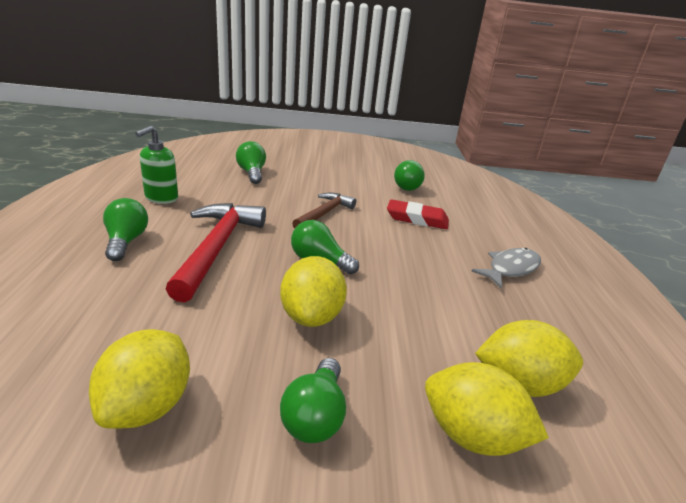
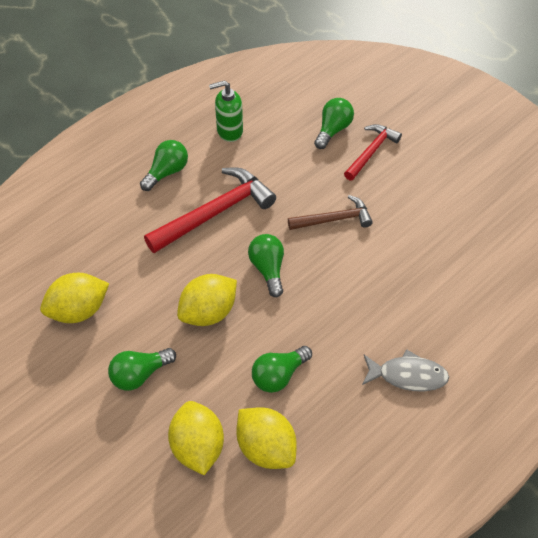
camera: 50 degrees right, 25 degrees up
(296, 175) = (371, 152): none -> red hammer
(406, 186) = (463, 225): green light bulb -> green light bulb (279, 375)
(417, 219) = (408, 273): red eraser -> none

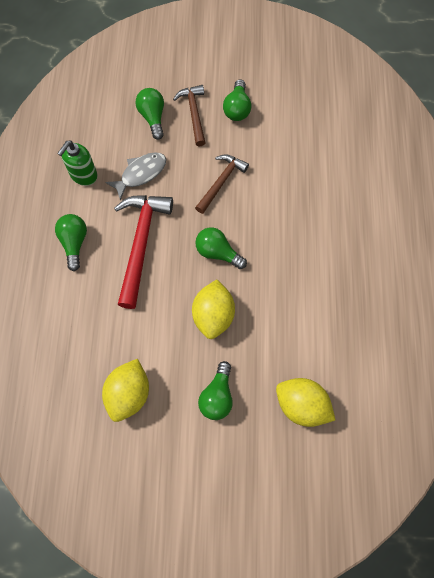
camera: 45 degrees left, 15 degrees up
(266, 448) = (339, 366): yellow lemon -> none
(279, 375) = (298, 315): green light bulb -> green light bulb (237, 108)
(371, 152) = (194, 114): red hammer -> brown hammer
(408, 375) = (367, 247): grey fish -> grey fish (141, 174)

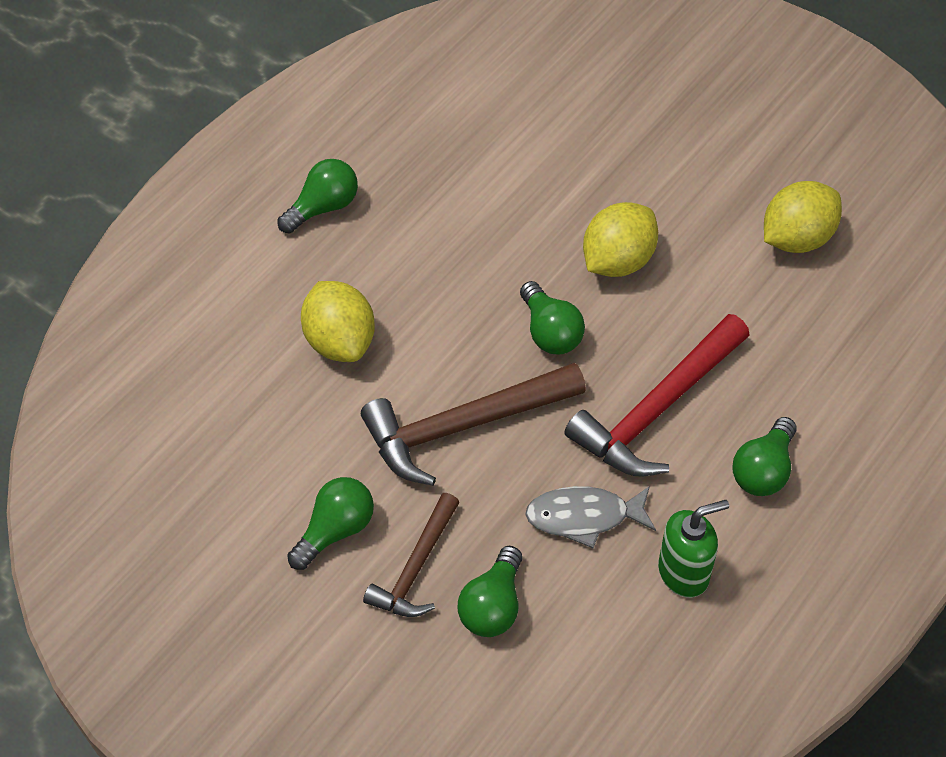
camera: 145 degrees left, 15 degrees down
(217, 396) = (680, 176): green light bulb -> green light bulb (323, 207)
(221, 182) = (464, 427): brown hammer -> brown hammer, size x1.64
(301, 405) = (581, 115): yellow lemon -> yellow lemon (340, 341)

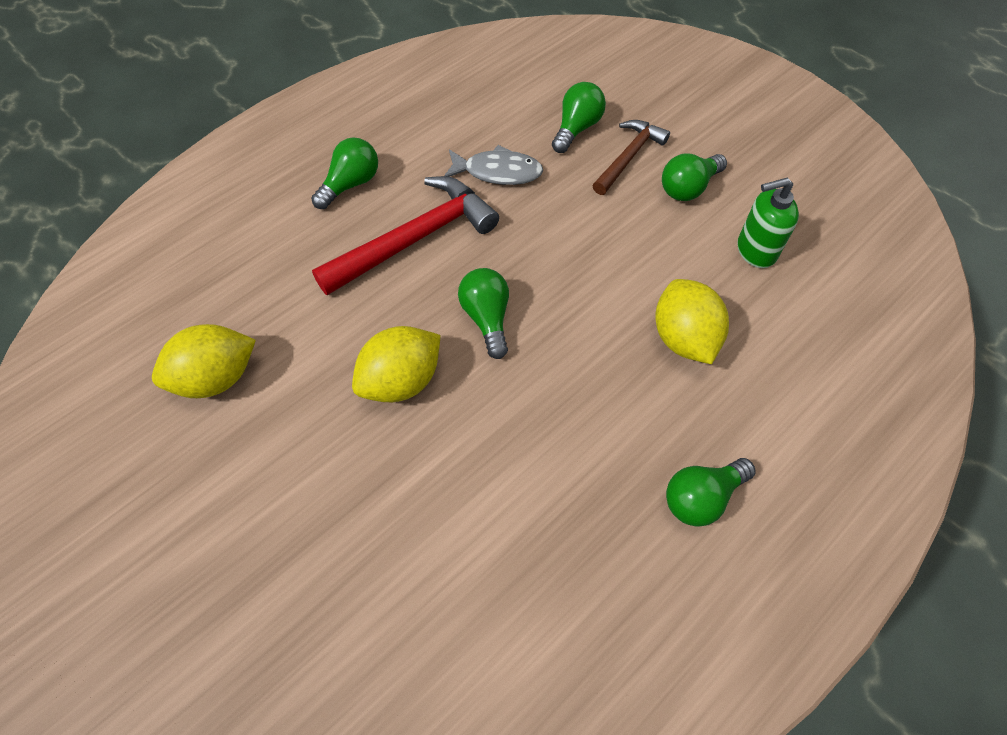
camera: 170 degrees left, 5 degrees up
(464, 427) = (579, 248): brown hammer -> none
(684, 573) = (437, 130): green soap dispenser -> green soap dispenser (755, 251)

